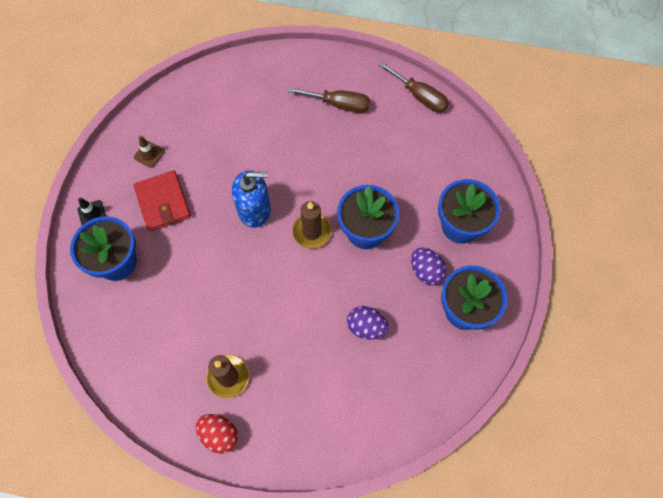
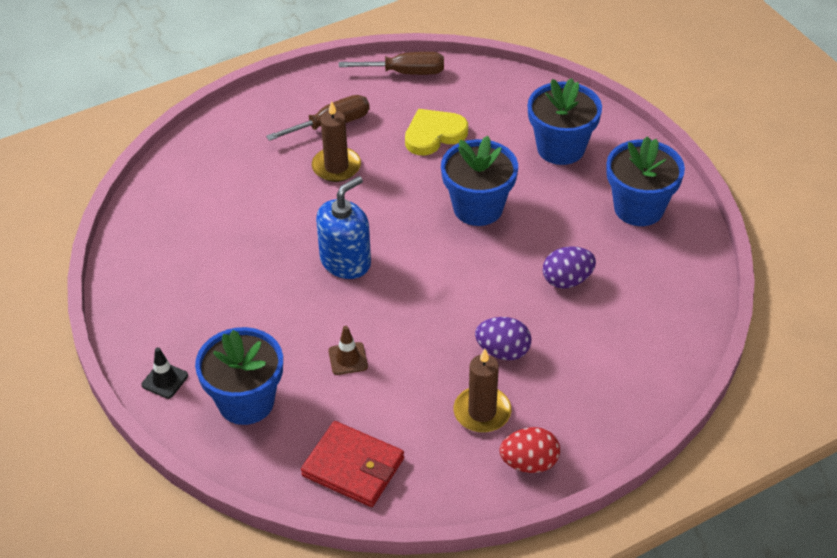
camera: 40 degrees left, 20 degrees down
(149, 154) = (170, 288): brown traffic cone -> brown traffic cone (348, 359)
(163, 202) = (237, 318): red wallet -> red wallet (353, 467)
(312, 231) = (426, 241): brown candle -> brown candle (336, 167)
(392, 156) = (434, 134): none -> yellow heart
(426, 271) = (571, 202): purple egg -> purple egg (503, 351)

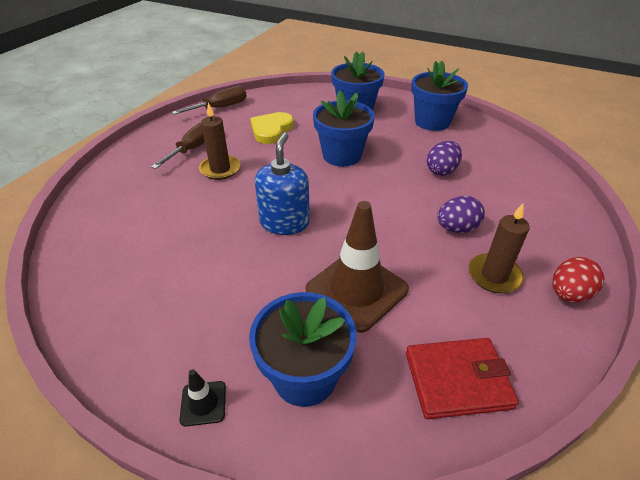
camera: 35 degrees left, 5 degrees down
(348, 359) = (356, 290): brown traffic cone -> brown traffic cone, size x2.27

